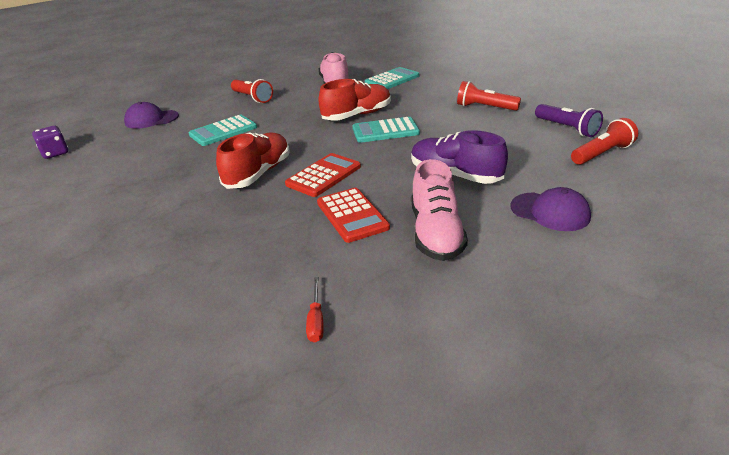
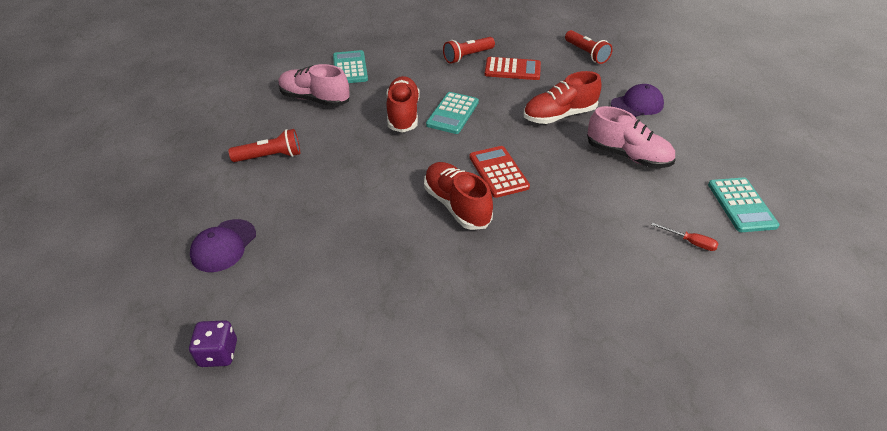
camera: 60 degrees left, 10 degrees up
(223, 131) = (334, 200): turquoise calculator -> turquoise calculator (741, 205)
(352, 215) = (574, 181): red calculator -> red calculator (512, 69)
(455, 175) = (559, 115): purple shoe -> red shoe
(567, 128) = (539, 46): purple flashlight -> none
(602, 154) = (586, 54): red flashlight -> red flashlight turned 150 degrees clockwise

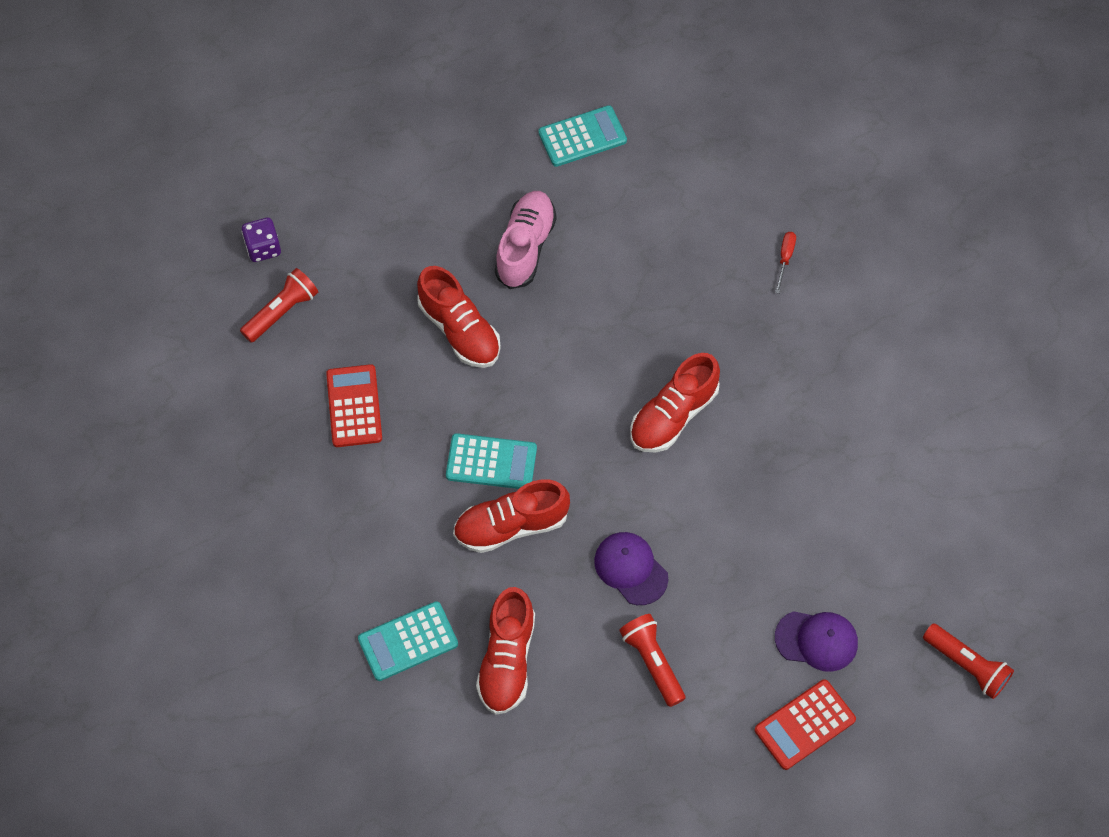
camera: 105 degrees left, 20 degrees up
(218, 353) = (942, 575): purple dice -> purple dice (263, 248)
(315, 99) = (507, 660): pink shoe -> red shoe
(467, 56) = (330, 477): red flashlight -> red flashlight (966, 665)
(498, 172) = (600, 382): red calculator -> red calculator (804, 725)
(637, 104) = (408, 240): purple cap -> purple cap (630, 569)
(690, 242) = (657, 185): red screwdriver -> red screwdriver (785, 258)

